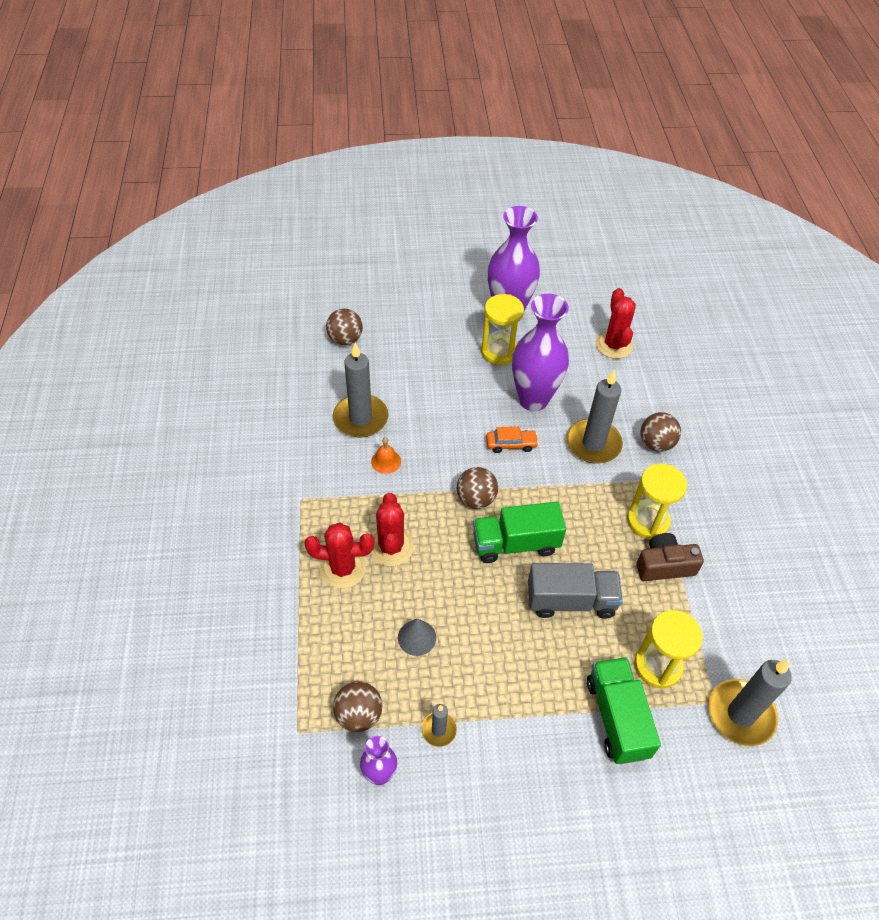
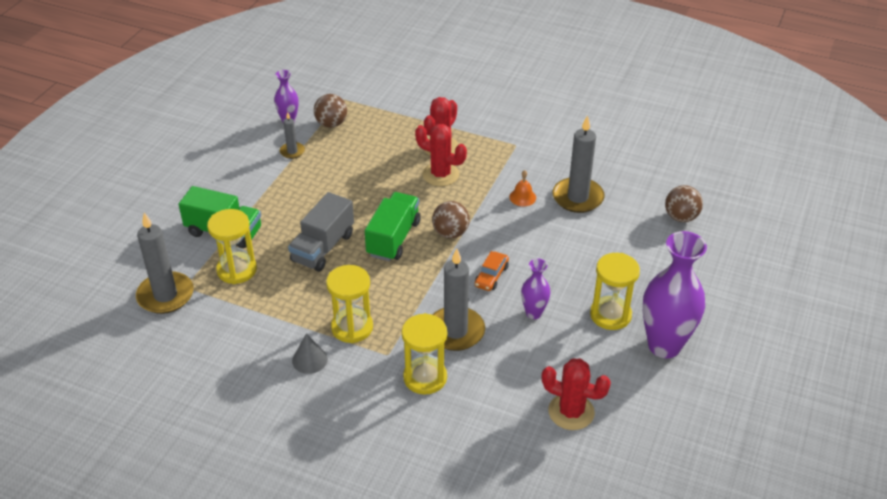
camera: 120 degrees right, 10 degrees down
(417, 637) = (360, 163): grey cone -> grey cone (309, 360)
(533, 399) = (534, 313): purple vase -> purple vase, size x0.50
(656, 443) = (425, 377): brown ball -> yellow hourglass
(664, 565) = (305, 316): brown camera -> none

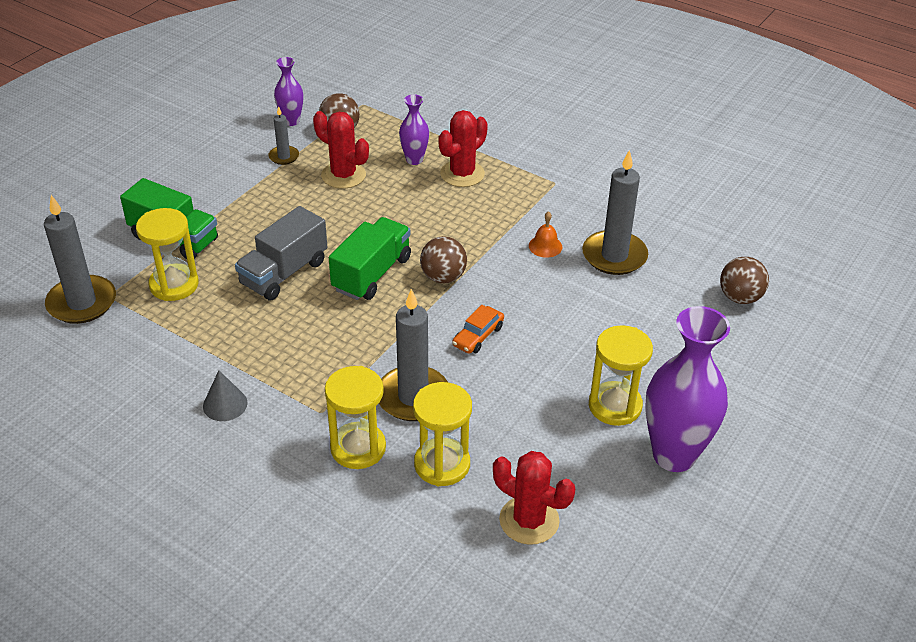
camera: 10 degrees right, 0 degrees up
(352, 327) = (288, 373): yellow hourglass -> yellow hourglass (442, 464)
(440, 174) = (452, 206): red cactus -> red cactus (343, 175)
(534, 313) = (517, 389): purple vase -> purple vase (414, 160)

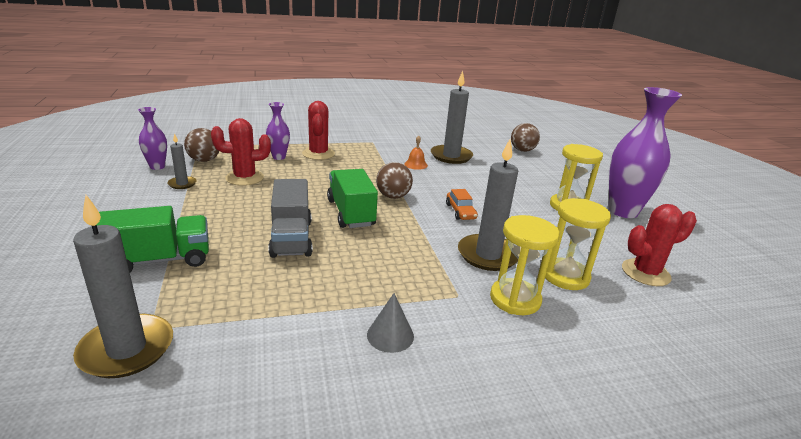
camera: 50 degrees left, 15 degrees down
(174, 285) = (210, 287): yellow hourglass -> none

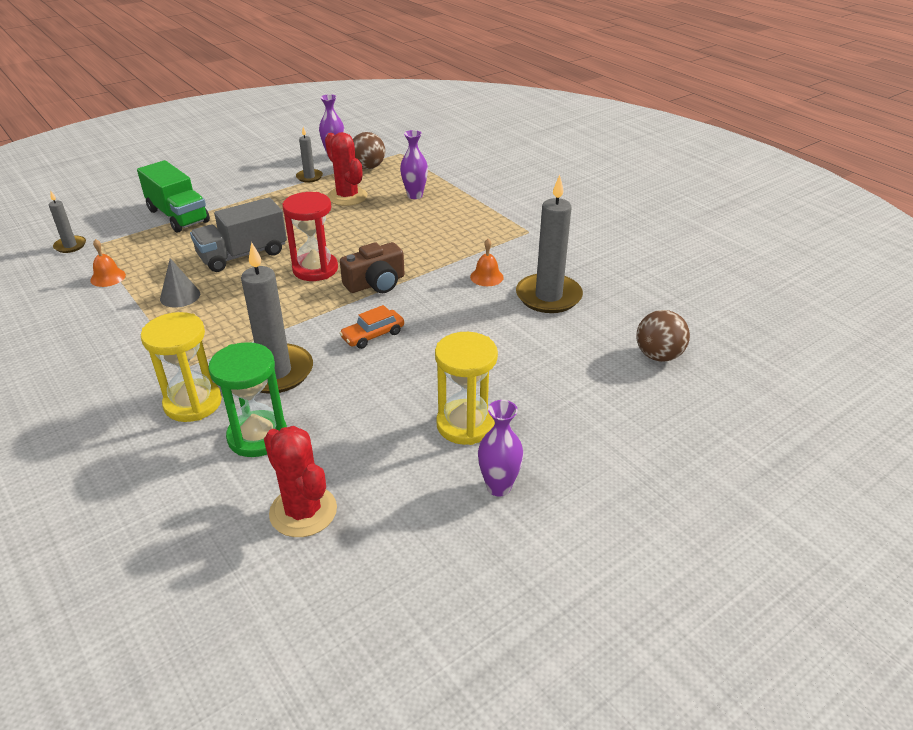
camera: 70 degrees right, 10 degrees up
(127, 349) = (70, 246): grey candle -> grey candle, size x0.51
(249, 324) = (108, 277): none -> orange bell
(318, 154) = (449, 212): red cactus -> none
(351, 213) = (315, 269): green truck -> red hourglass
(390, 335) = (111, 341): grey cone -> grey cone (180, 296)
(393, 196) = (376, 283): brown ball -> brown camera
(565, 276) = (257, 436): yellow hourglass -> green hourglass
(623, 211) = (498, 487): purple vase -> purple vase, size x0.50

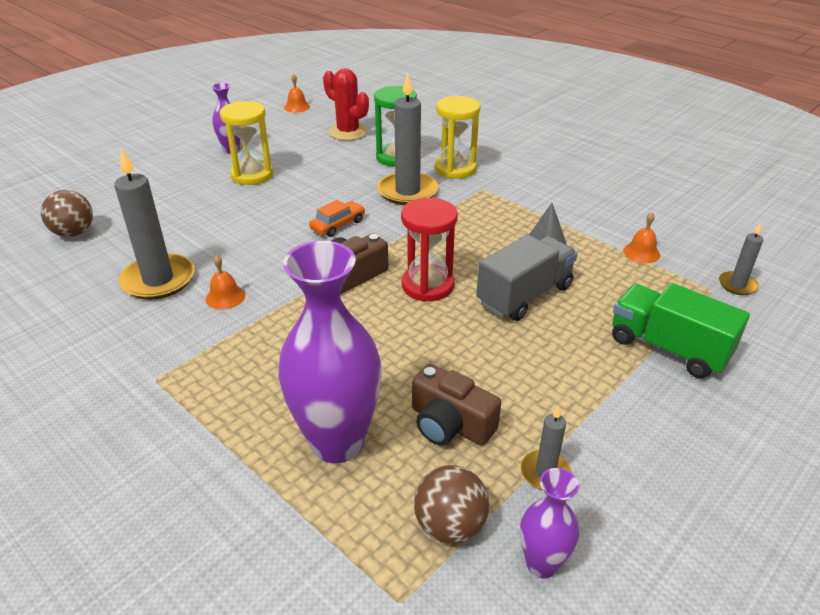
camera: 170 degrees right, 0 degrees up
(347, 197) = (450, 424): red cactus -> brown camera
(375, 620) = (297, 107): none -> orange bell
(415, 195) = (337, 442): purple vase -> purple vase, size x1.99

